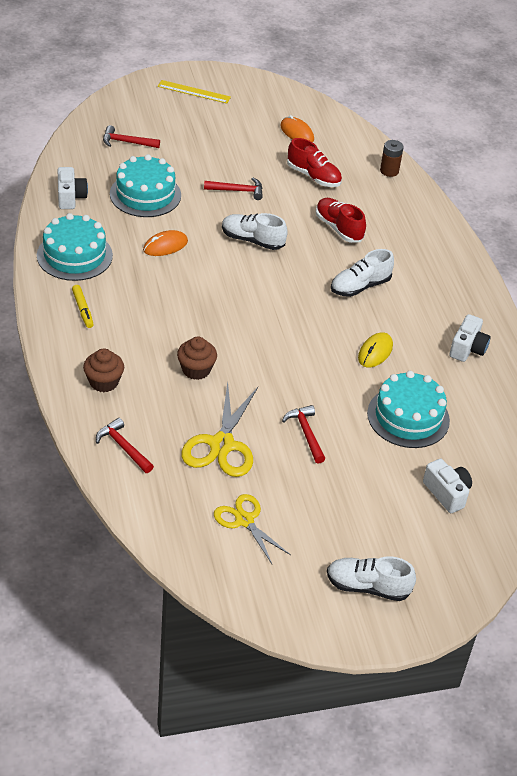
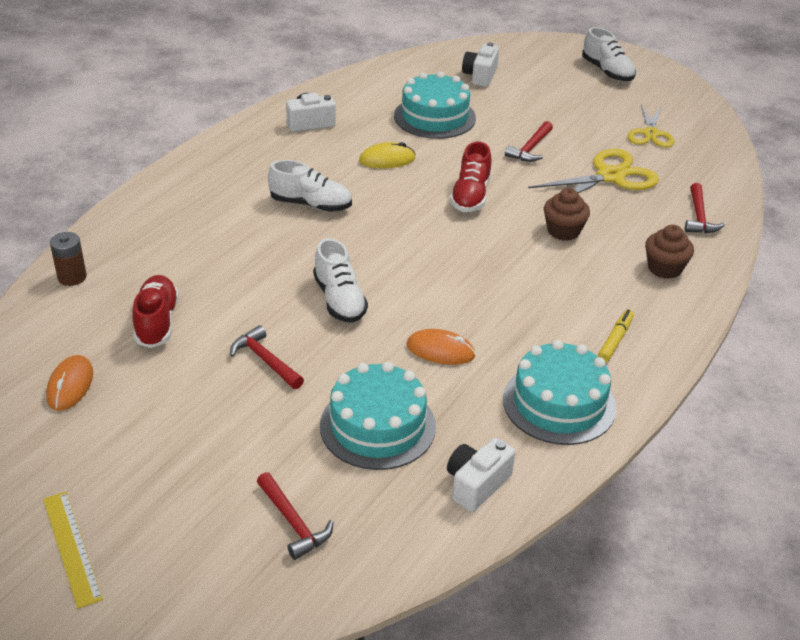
camera: 130 degrees left, 5 degrees down
(338, 228) = (235, 258): red shoe -> red shoe (470, 196)

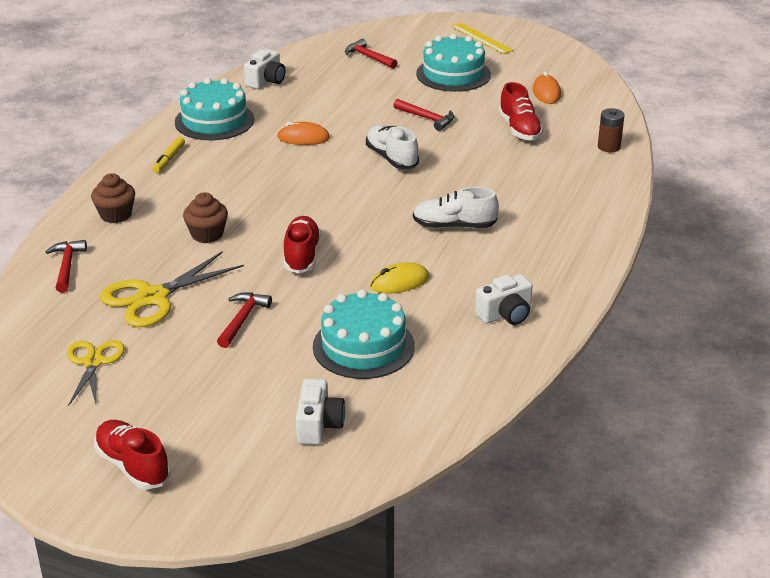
camera: 170 degrees right, 5 degrees down
(377, 426) = (335, 97): turquoise cake -> turquoise cake (453, 74)
(607, 72) = (133, 466): white shoe -> red shoe

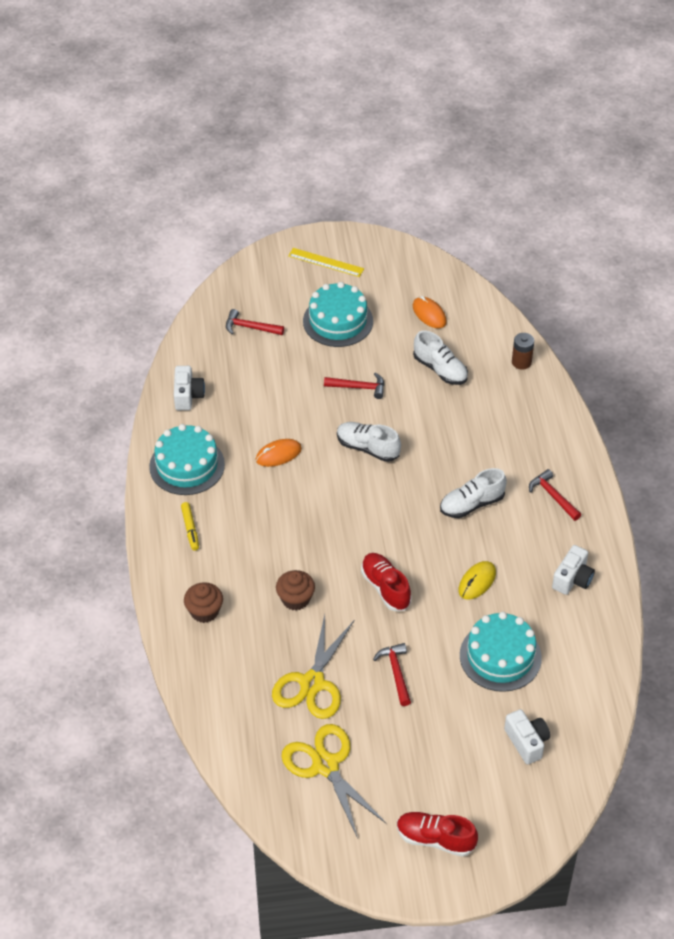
camera: 30 degrees left, 15 degrees up
(67, 266) = (217, 684): red hammer -> red hammer (553, 496)
(93, 362) = (325, 765): yellow scissors -> yellow scissors, size x1.51
(519, 129) = (440, 369): red shoe -> white shoe

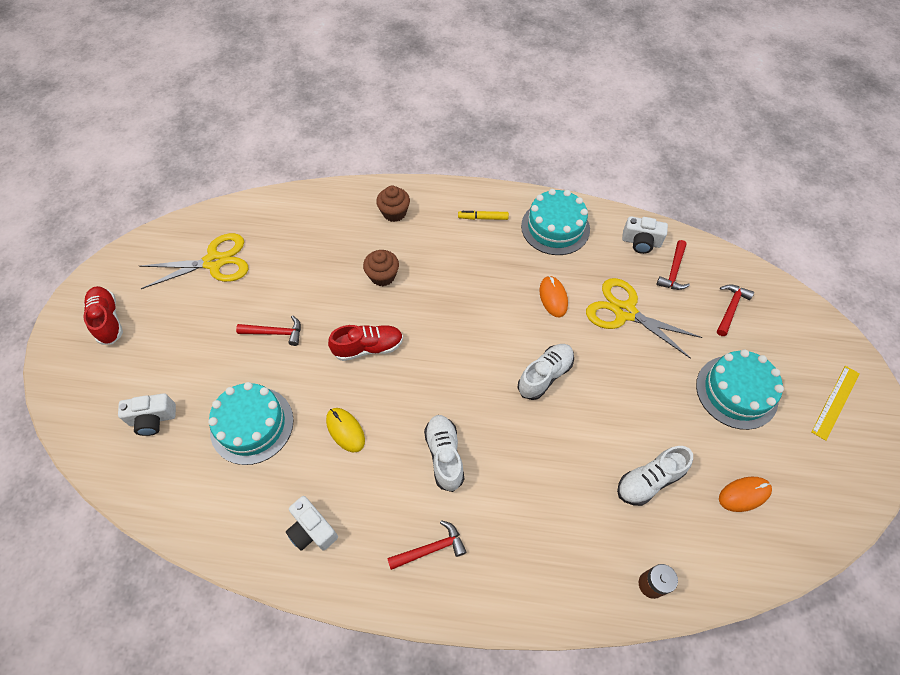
camera: 105 degrees right, 10 degrees up
(312, 683) = (293, 270): yellow scissors -> yellow scissors (625, 312)
(358, 387) = (632, 388): red hammer -> red hammer (673, 271)
(435, 839) = (108, 320): red shoe -> red shoe turned 60 degrees counterclockwise

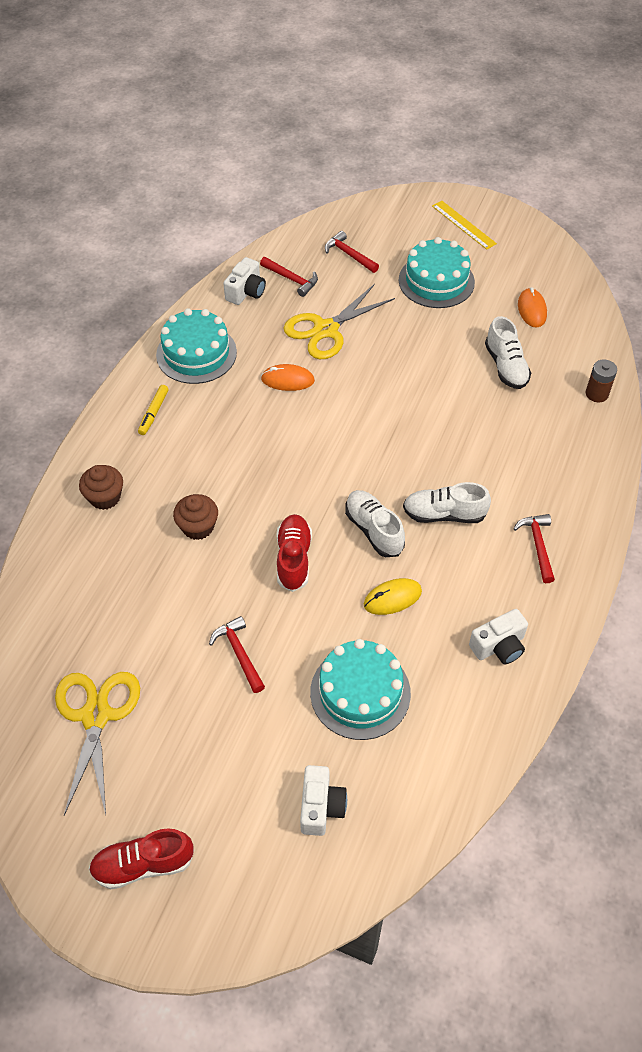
camera: 75 degrees left, 5 degrees down
(275, 333) = (239, 653): red hammer -> red hammer turned 45 degrees counterclockwise
(545, 375) = (378, 411): white shoe -> white shoe (373, 530)

